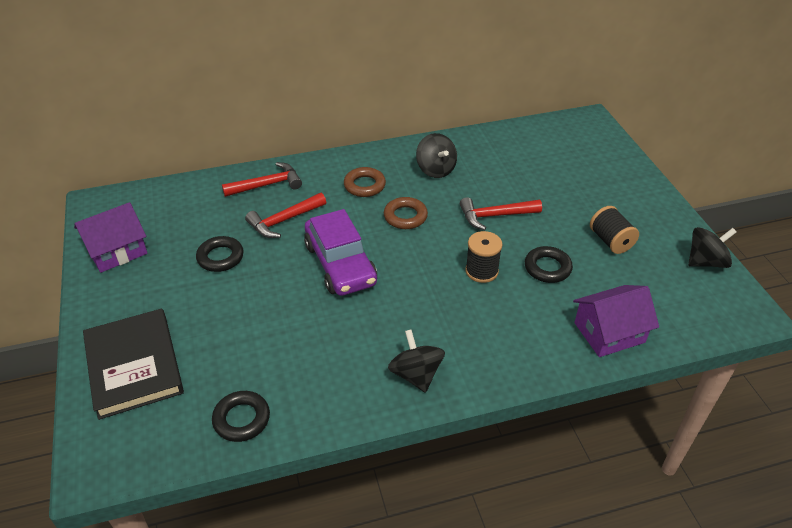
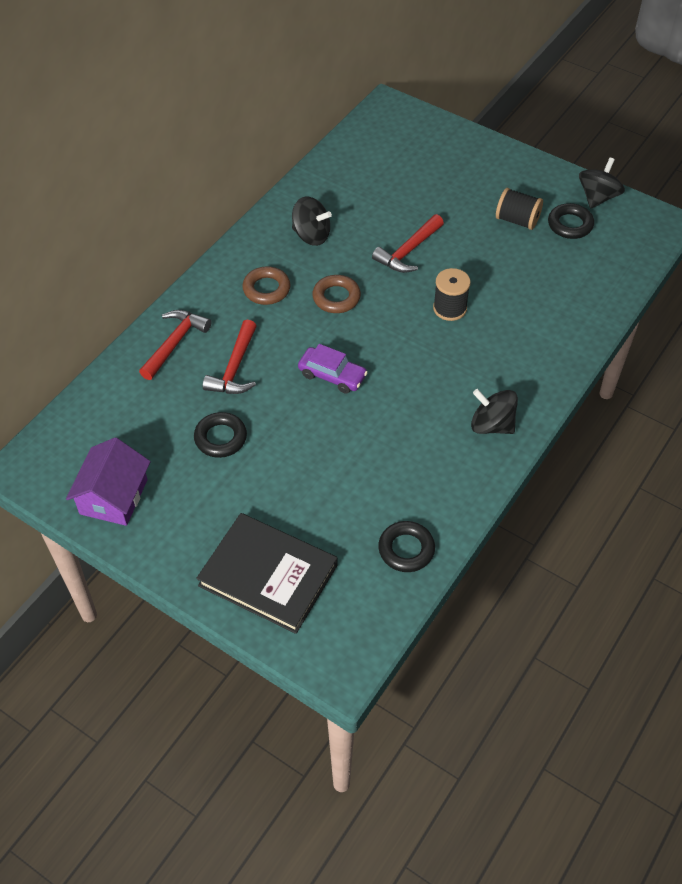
camera: 40 degrees left, 10 degrees up
(340, 264) = (332, 375): purple car -> purple car, size x0.59
(547, 268) = (495, 274): black ring -> black ring (570, 225)
(609, 332) = (587, 300): purple house -> none

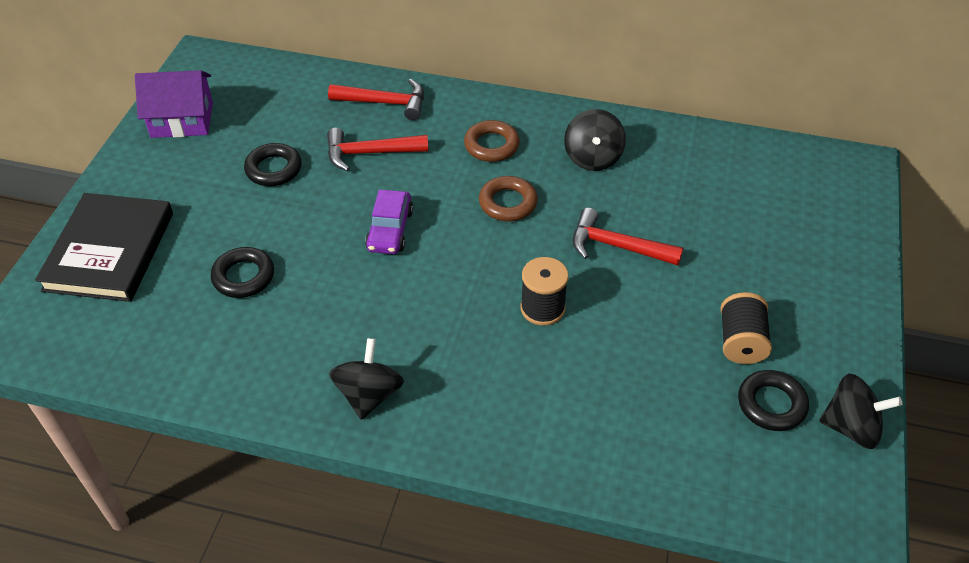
camera: 70 degrees right, 5 degrees down
(406, 549) = (162, 356): black ring -> black ring (243, 276)

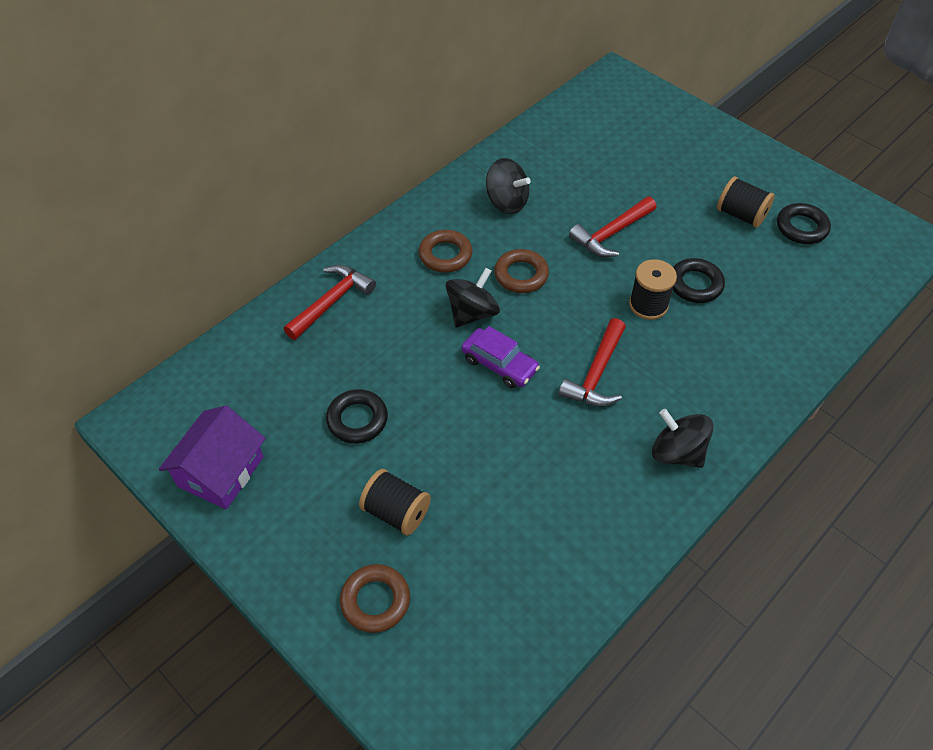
camera: 60 degrees left, 5 degrees up
(109, 251) = (375, 601): black book -> brown ring
(197, 229) = (396, 512): none -> black spool
(243, 276) = (486, 495): black ring -> black ring (695, 284)
(369, 153) = (391, 340): red hammer -> red hammer (596, 374)
(851, 427) = (837, 201): black spinning top -> black spinning top (472, 313)

